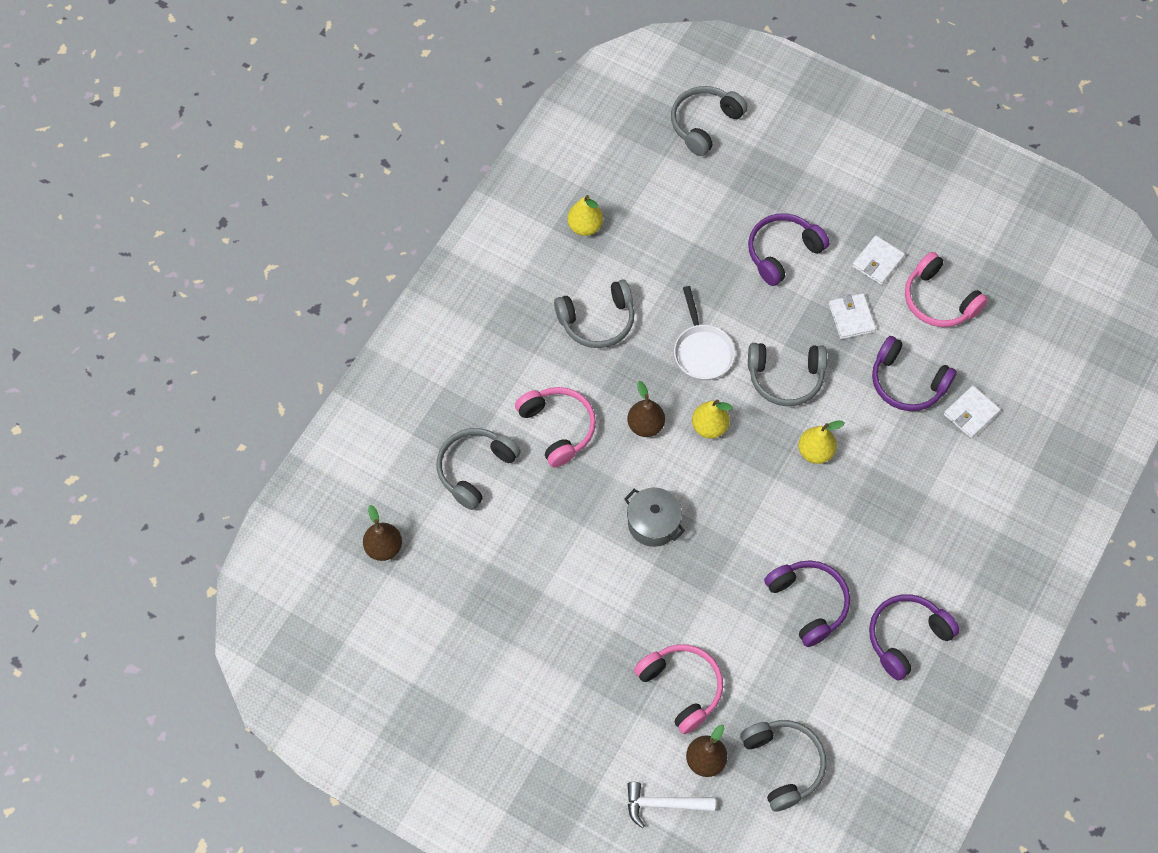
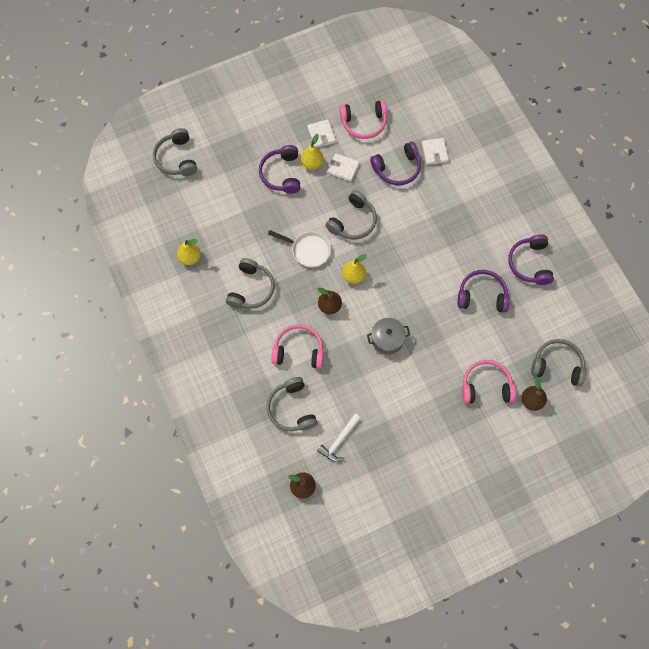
camera: 55 degrees left, 5 degrees up
(663, 804) = (541, 437): white hammer -> white hammer (339, 440)
(815, 452) = (403, 236): yellow pear -> yellow pear (312, 163)

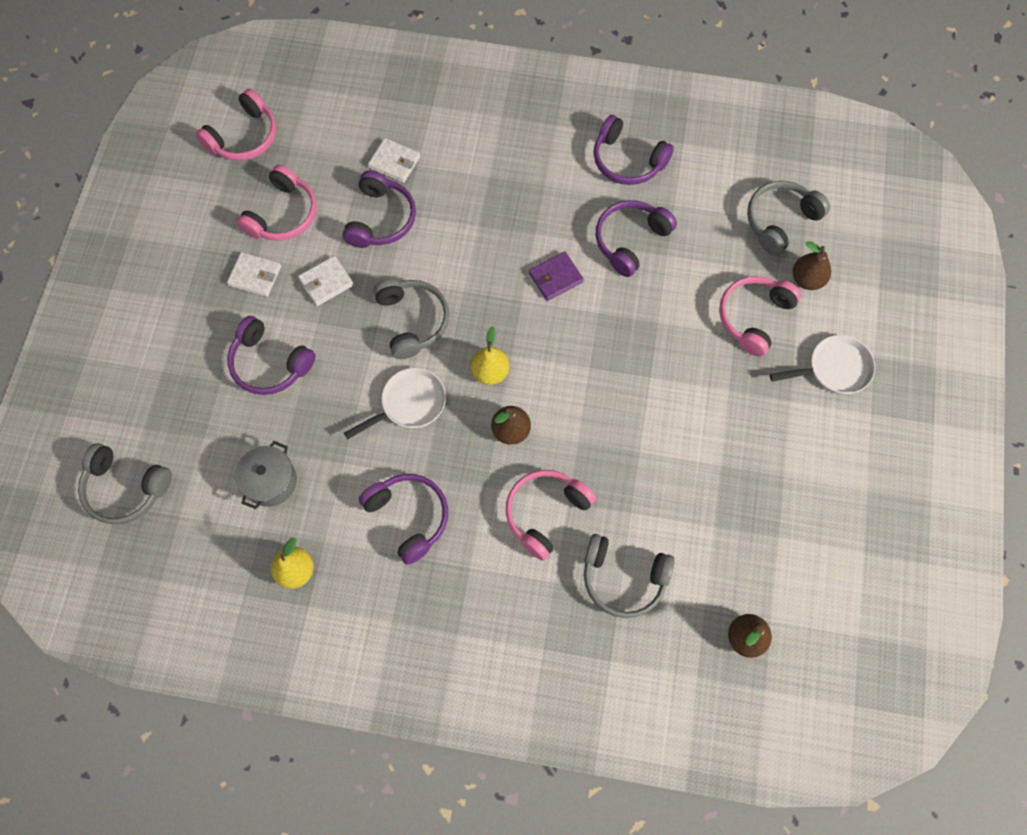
camera: 55 degrees left, 0 degrees up
(251, 289) = (409, 517): grey headphones -> purple headphones
(312, 163) = (286, 315): yellow pear -> none
(339, 440) = (710, 545): white hammer -> none
(387, 339) = (610, 390): grey pot -> grey pot (270, 481)
(392, 75) = (244, 137): none -> pink headphones
(430, 272) = (555, 278): none -> purple wallet
(487, 446) = (834, 369): none -> white pan

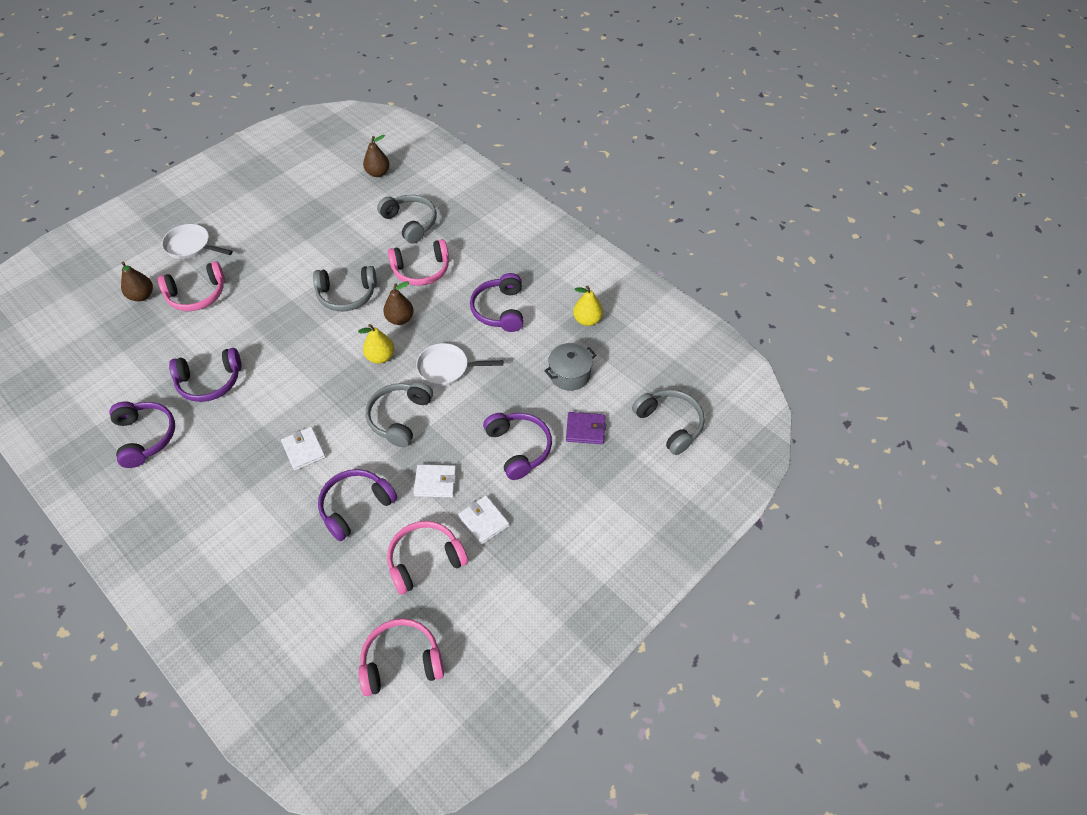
camera: 145 degrees left, 15 degrees down
(394, 162) = (303, 549): white wallet -> white wallet (303, 450)
(555, 278) = (281, 388): purple wallet -> purple wallet (585, 429)
(780, 220) = (109, 336): grey headphones -> grey headphones (347, 295)

